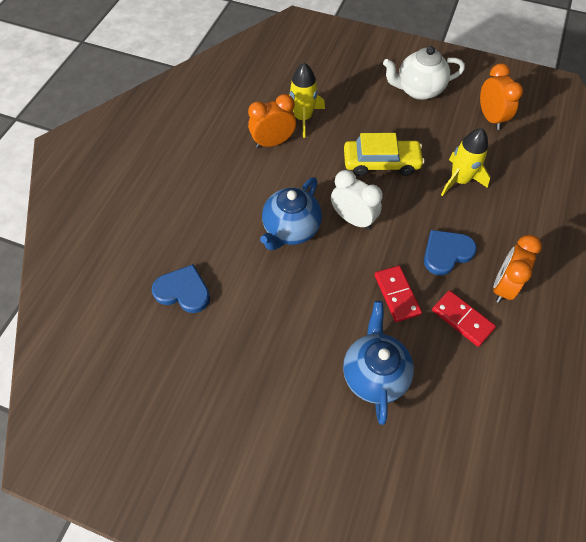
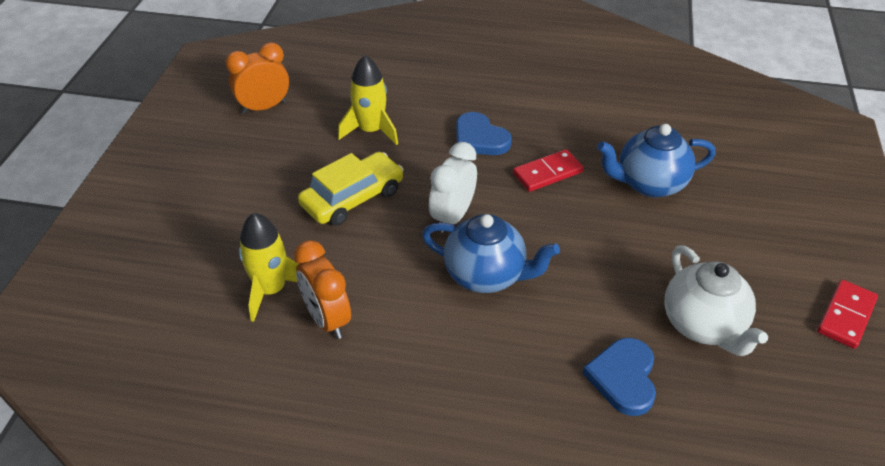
camera: 100 degrees left, 15 degrees down
(381, 163) = (352, 198): yellow car -> yellow car turned 60 degrees clockwise
(418, 90) = (210, 170): white teapot -> white teapot (703, 325)
(462, 319) = (558, 126): red domino -> red domino (846, 316)
(503, 286) = (508, 100): orange clock -> none

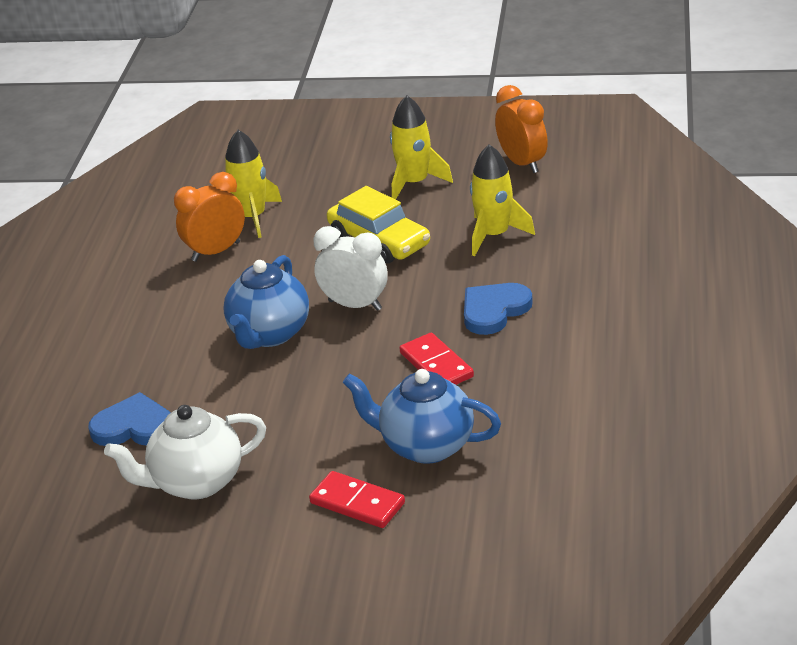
camera: 90 degrees right, 10 degrees down
(263, 171) = (414, 183): none -> yellow rocket
(649, 184) = (426, 446): blue teapot -> blue teapot turned 60 degrees counterclockwise
(846, 316) = (204, 599): red domino -> red domino (357, 503)

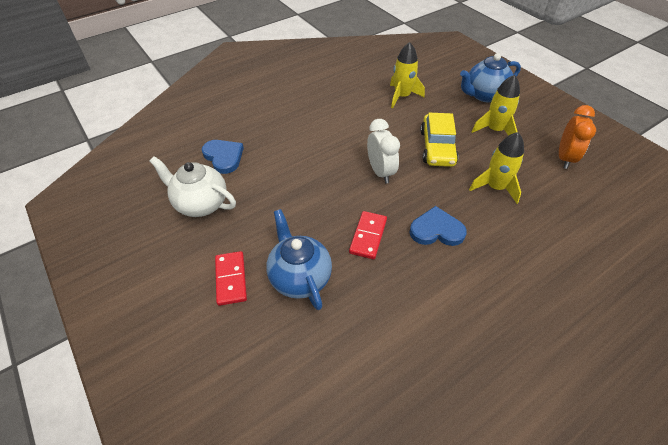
camera: 45 degrees right, 15 degrees up
(216, 252) = (366, 102): orange clock -> none
(269, 334) = (328, 157): blue teapot -> blue teapot (484, 95)

